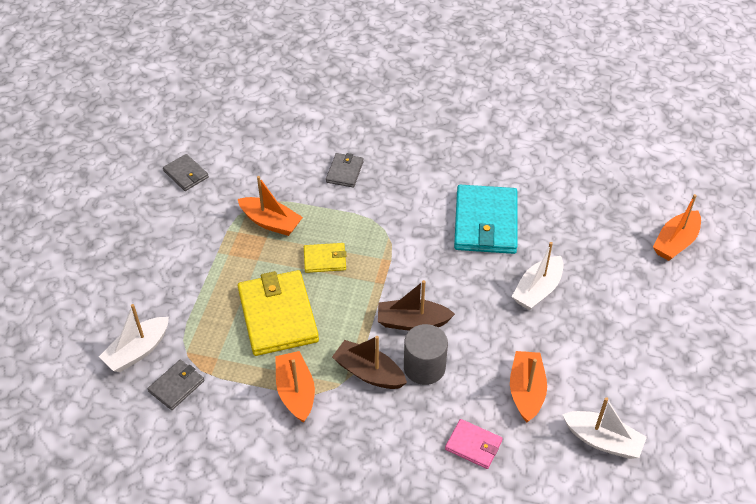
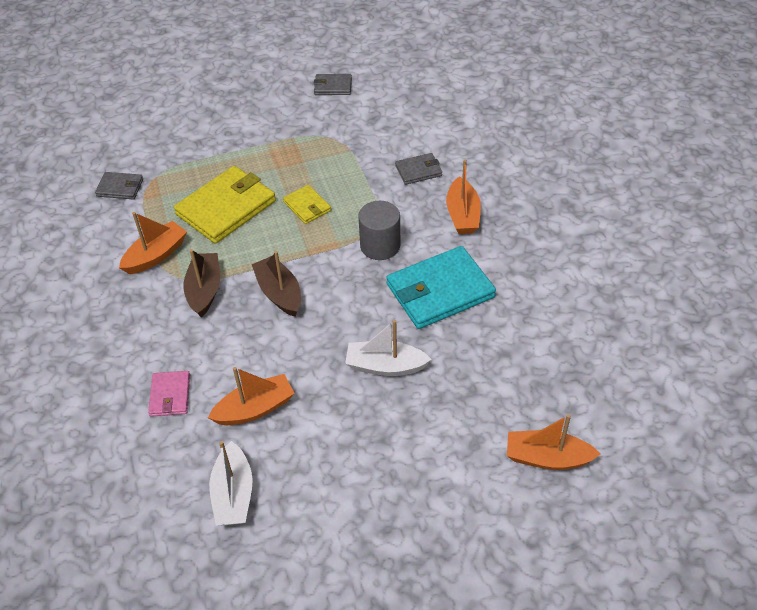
camera: 60 degrees right, 0 degrees up
(138, 351) = (139, 152): white boat -> none
(186, 174) = (333, 86): grey wallet -> grey wallet turned 75 degrees clockwise
(270, 222) = (322, 156): orange boat -> orange boat (462, 215)
(424, 367) = (234, 324): grey cylinder -> grey cylinder (380, 246)

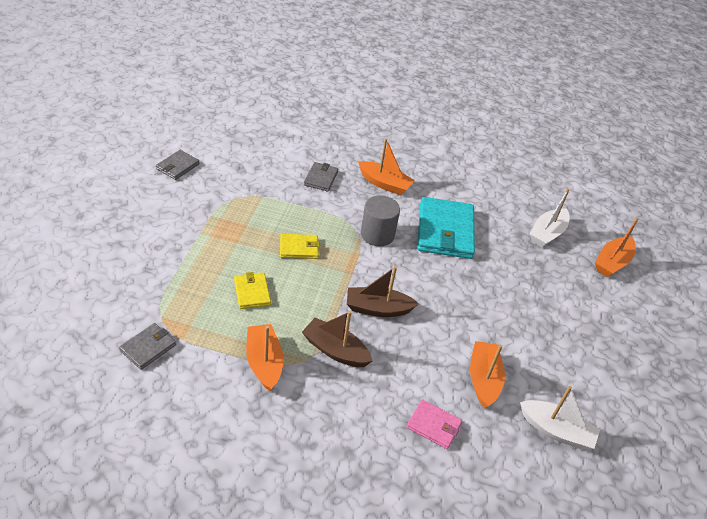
camera: 65 degrees left, 5 degrees down
(226, 208) = (252, 292): yellow wallet -> yellow wallet, size x0.50
(385, 366) = (492, 291): white boat -> white boat (547, 234)

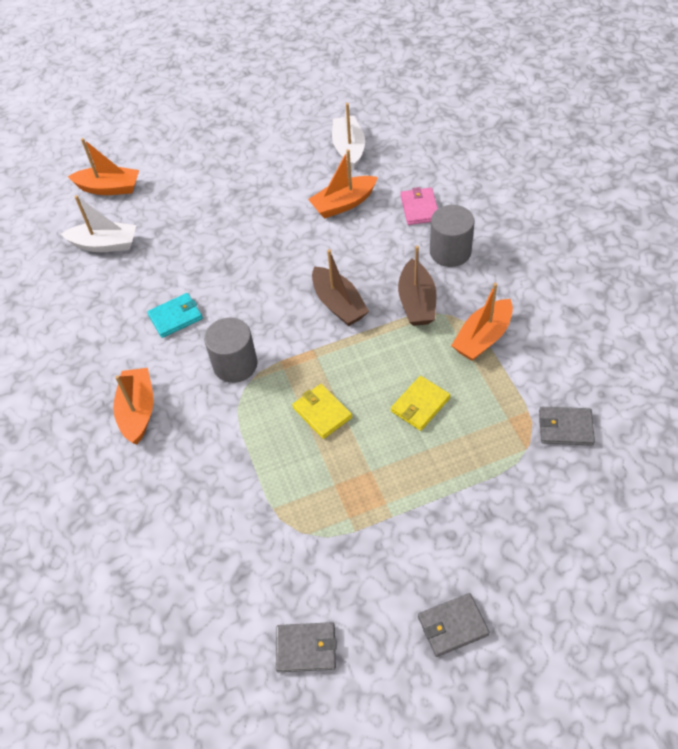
camera: 115 degrees left, 10 degrees up
(321, 178) = (183, 476): grey wallet -> grey wallet (452, 626)
(364, 408) = (450, 252): none -> grey cylinder
(445, 231) = (175, 317): turquoise wallet -> turquoise wallet, size x0.50

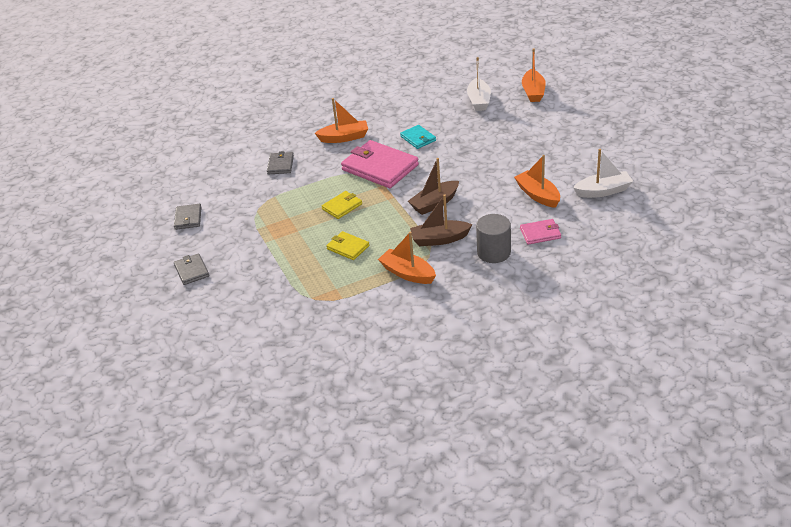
camera: 85 degrees right, 15 degrees down
(235, 364) = (380, 167): grey cylinder -> pink wallet
(565, 427) = (327, 316): grey wallet -> grey wallet (280, 165)

